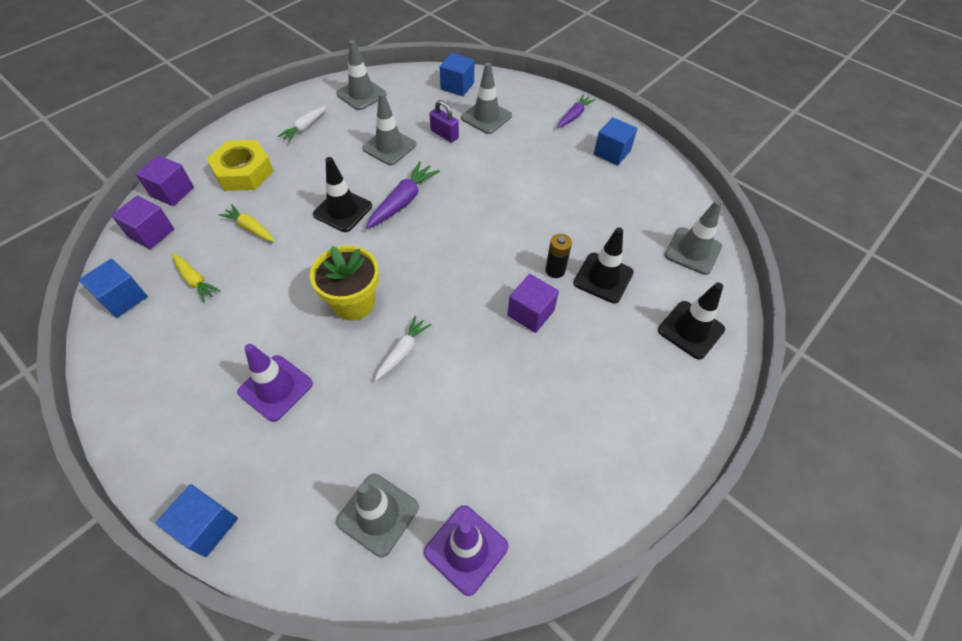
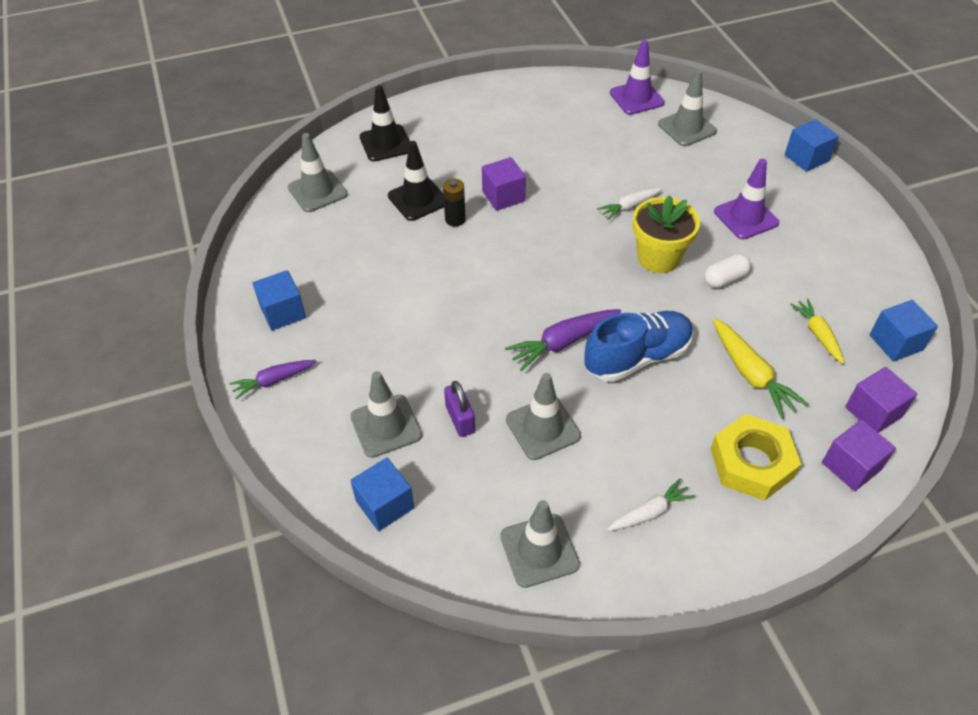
camera: 150 degrees left, 5 degrees down
(250, 228) = (751, 374): yellow carrot -> yellow carrot, size x1.51
(286, 304) = (725, 279): none -> white capsule
(342, 210) = (637, 357): black traffic cone -> blue shoe

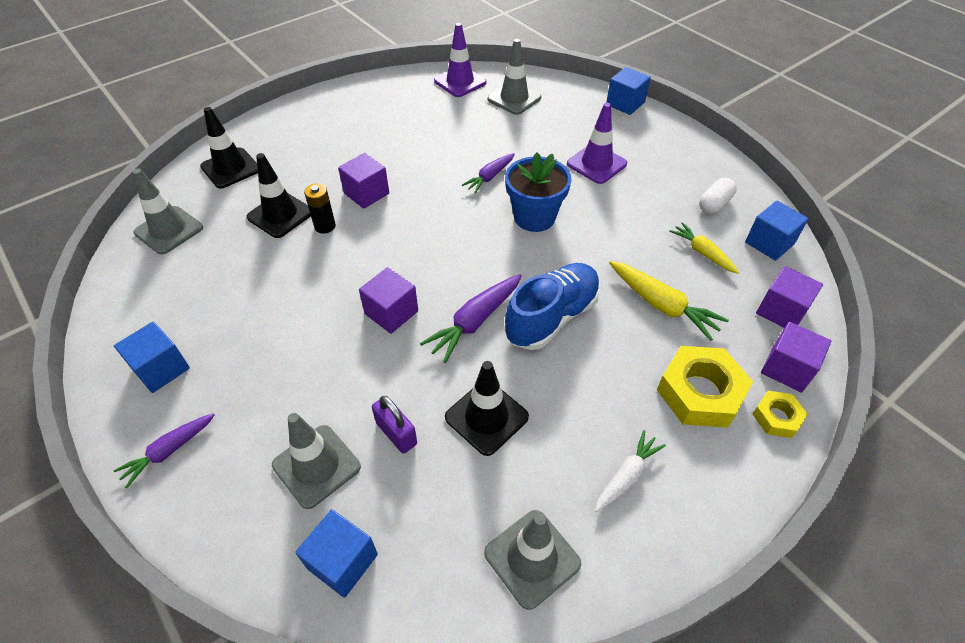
camera: 20 degrees left, 0 degrees up
(490, 314) = (391, 312): none -> purple cube
(543, 428) = (486, 417): grey traffic cone -> black traffic cone
(629, 206) = (490, 177): white carrot -> purple carrot
(658, 257) = (534, 217): yellow flower pot -> blue flower pot
(725, 279) = (601, 223): white capsule -> white capsule (714, 204)
(817, 505) = (776, 417): none -> yellow nut

